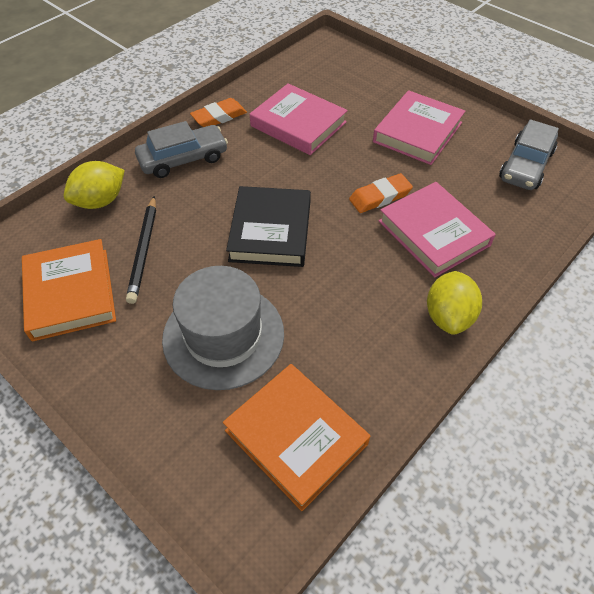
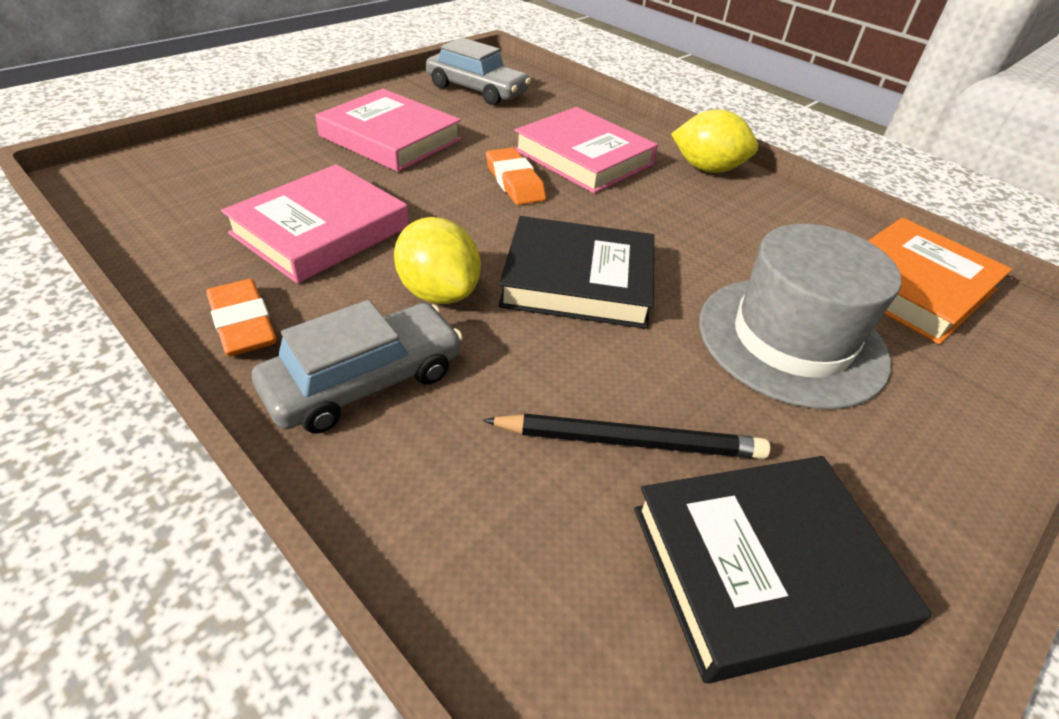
camera: 90 degrees left, 10 degrees down
(71, 293) = (762, 567): orange book -> black book
(100, 201) = (474, 533): yellow lemon -> yellow lemon (438, 292)
(183, 159) = (365, 381): grey car -> grey car turned 75 degrees clockwise
(433, 233) = (583, 157): pink book -> pink book turned 75 degrees clockwise

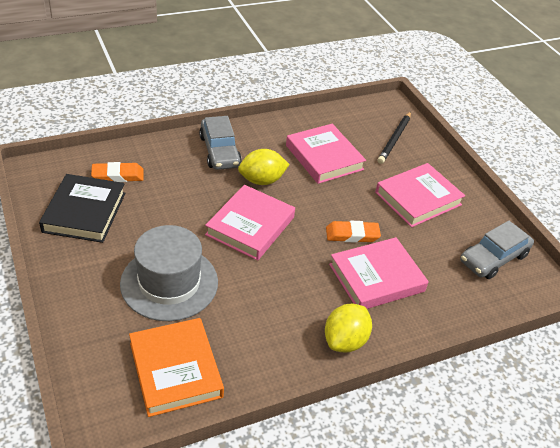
camera: 110 degrees right, 0 degrees up
(243, 323) = (266, 130): orange eraser -> orange eraser (118, 175)
(578, 280) = (250, 226): black book -> pink book
(630, 441) = (151, 204): black pencil -> black pencil (394, 139)

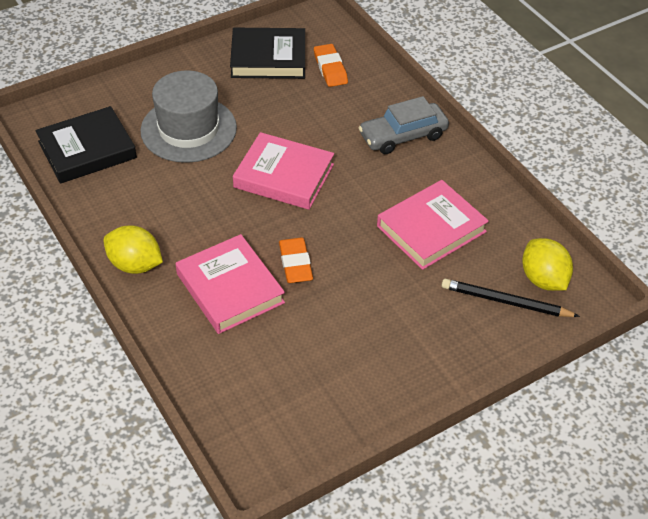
camera: 85 degrees right, 5 degrees up
(175, 370) = (87, 149): orange book -> black book
(262, 180) = (364, 177): yellow lemon -> yellow lemon (543, 279)
(418, 199) = (384, 328): pink book -> none
(493, 258) = (292, 410): grey car -> none

